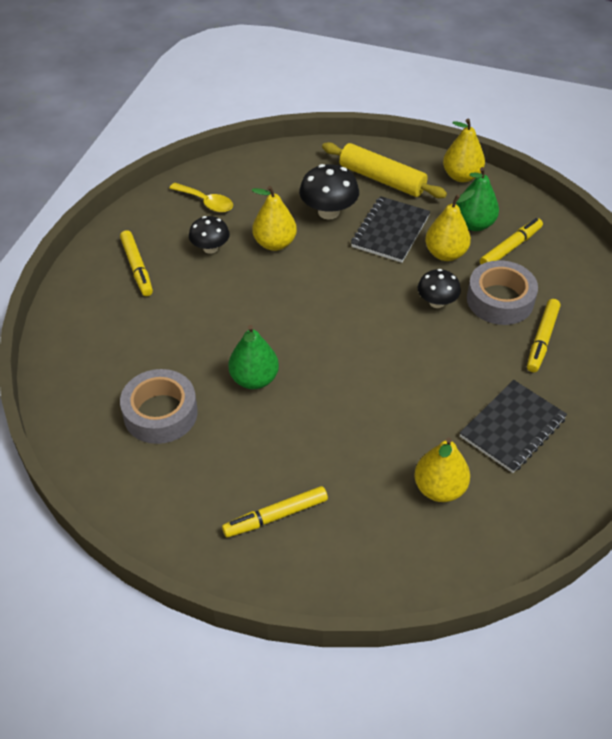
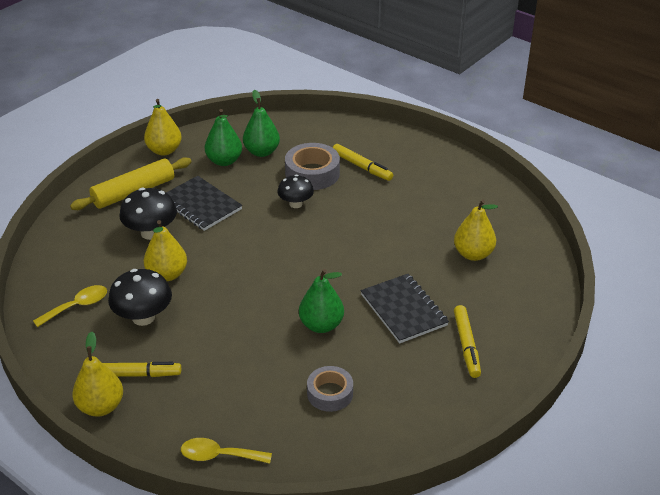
camera: 70 degrees left, 10 degrees down
(59, 355) = (219, 455): none -> yellow spoon
(160, 413) = (330, 393): grey tape -> grey tape, size x0.66
(210, 248) = (143, 317): black mushroom -> black mushroom, size x1.51
(445, 254) = (246, 184): yellow pear -> yellow pear (101, 406)
(510, 247) = (262, 152): yellow marker -> green pear
(512, 428) = (434, 205): black notebook -> black notebook (403, 310)

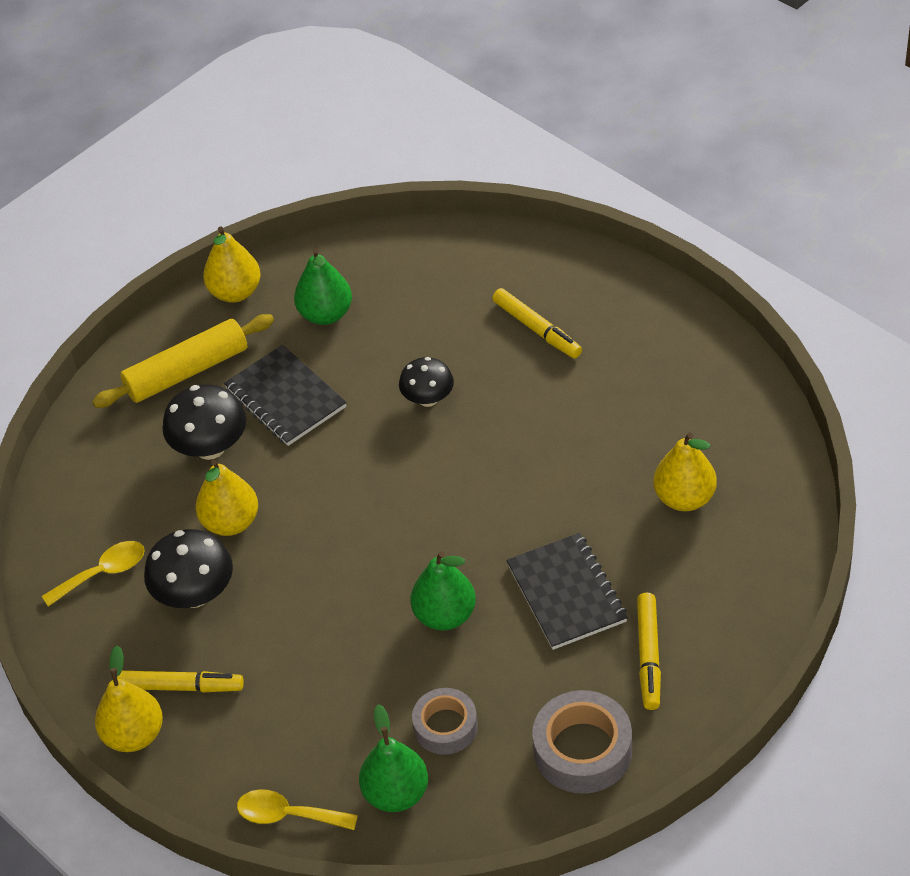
camera: 10 degrees right, 10 degrees up
(262, 152) = (384, 297): green pear -> green pear (396, 793)
(312, 173) = (459, 341): grey tape -> grey tape (582, 750)

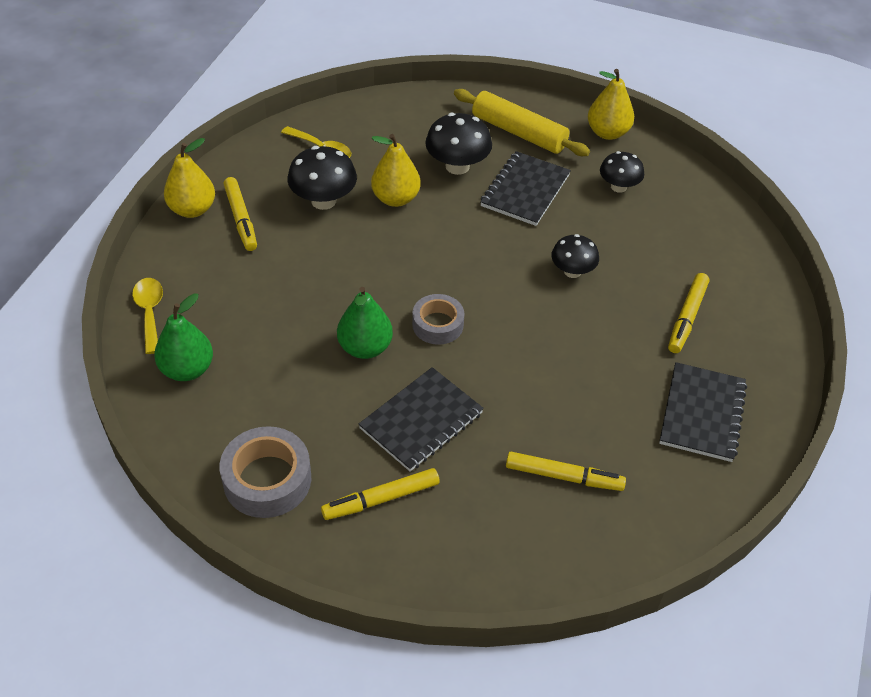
camera: 60 degrees right, 0 degrees up
(325, 314) = (618, 187): green pear -> black mushroom
(445, 726) = (259, 381): grey tape -> grey tape (437, 324)
(658, 364) = (702, 413): none -> black notebook
(684, 498) = (564, 476): yellow pear -> yellow marker

